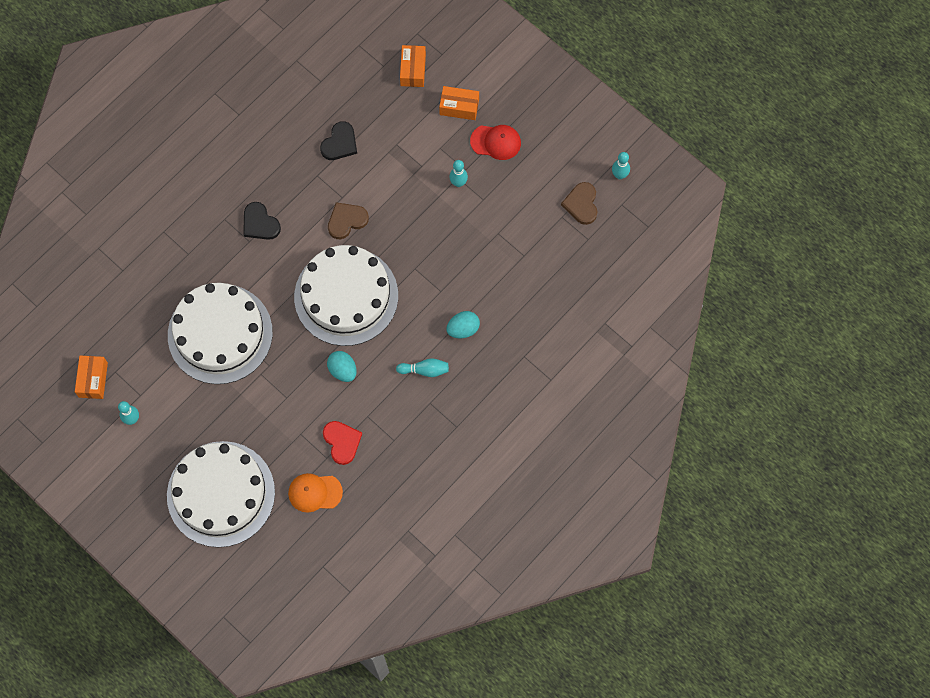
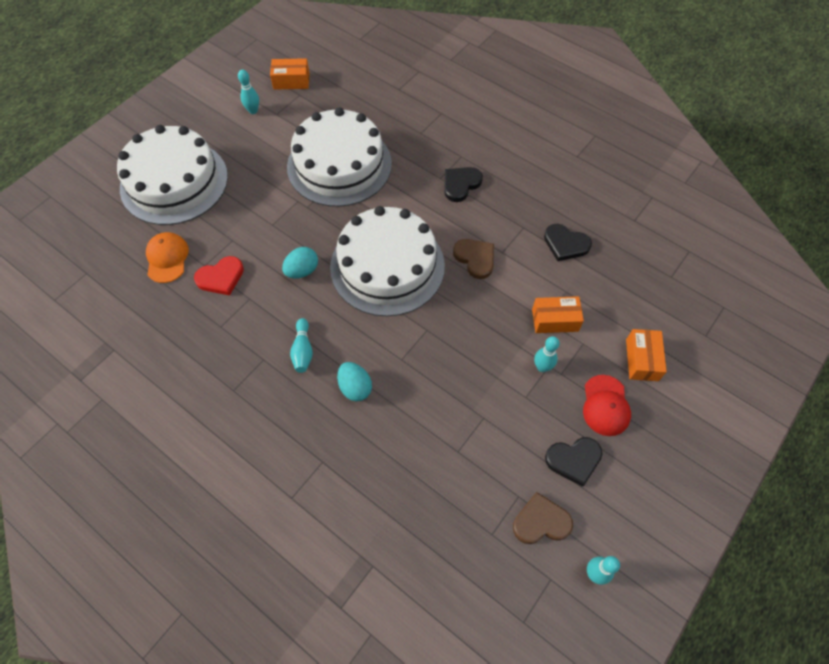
camera: 85 degrees right, 10 degrees down
(413, 70) = (675, 306): orange box -> orange box (555, 320)
(537, 173) = (574, 460): none -> black heart

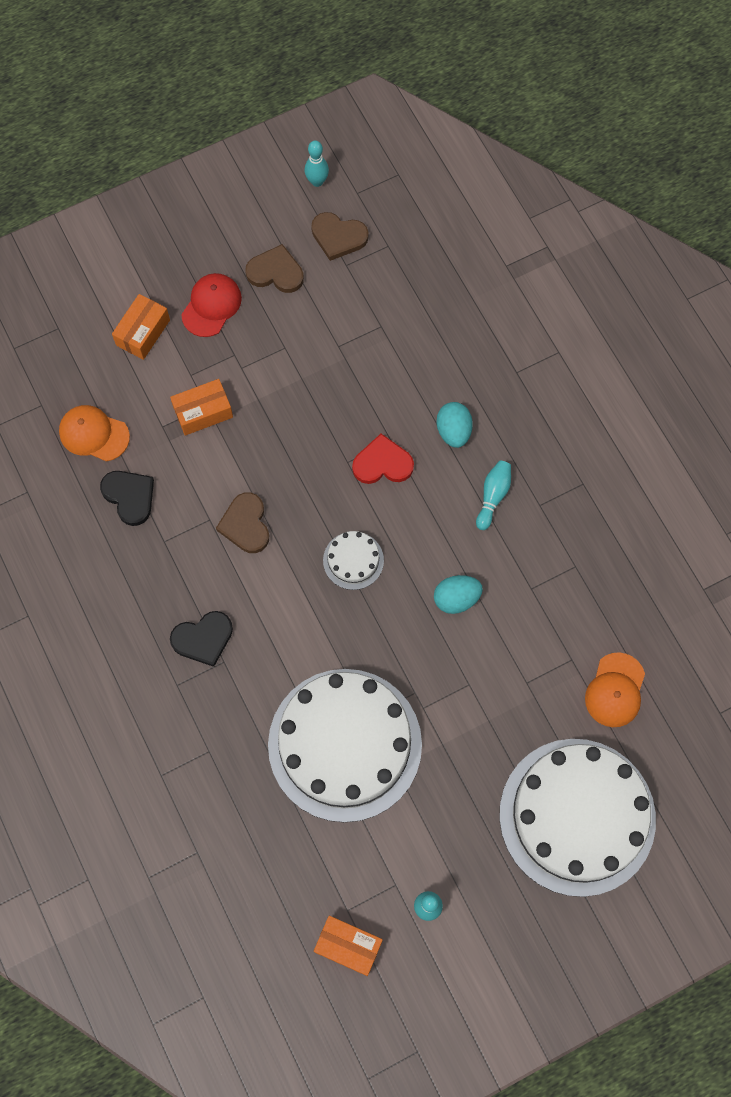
camera: 155 degrees left, 10 degrees up
(221, 277) = (556, 632): red heart -> red heart (382, 463)
(387, 266) = (353, 560): white cake -> white cake, size x0.41
(542, 367) = (249, 369): turquoise bowling pin -> none
(555, 320) = (203, 412): orange box -> orange box turned 45 degrees counterclockwise
(574, 460) = (276, 272): black heart -> brown heart
(620, 273) = (94, 434): none -> orange cap

